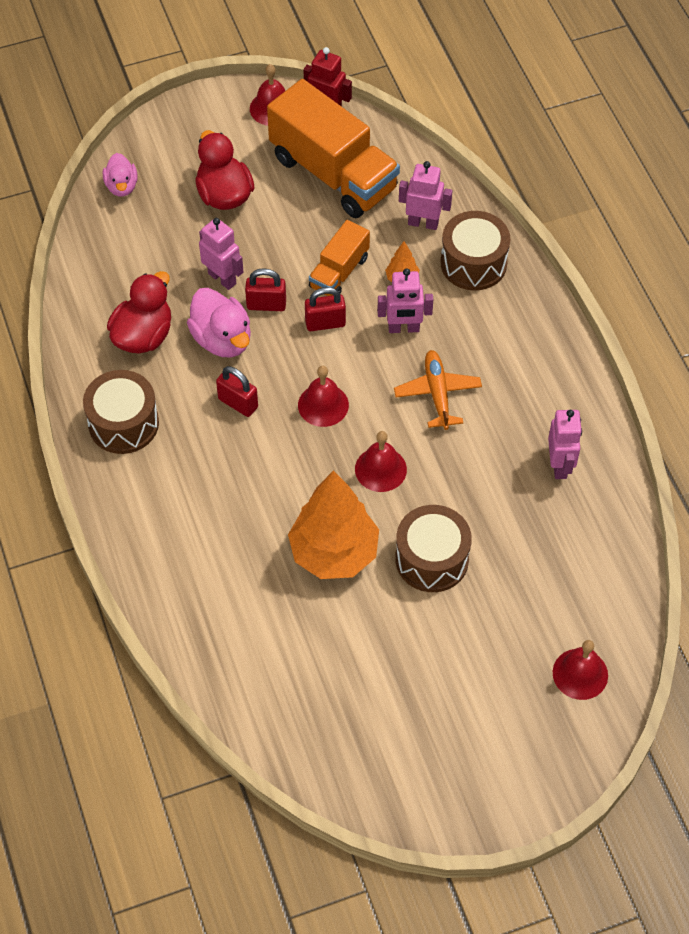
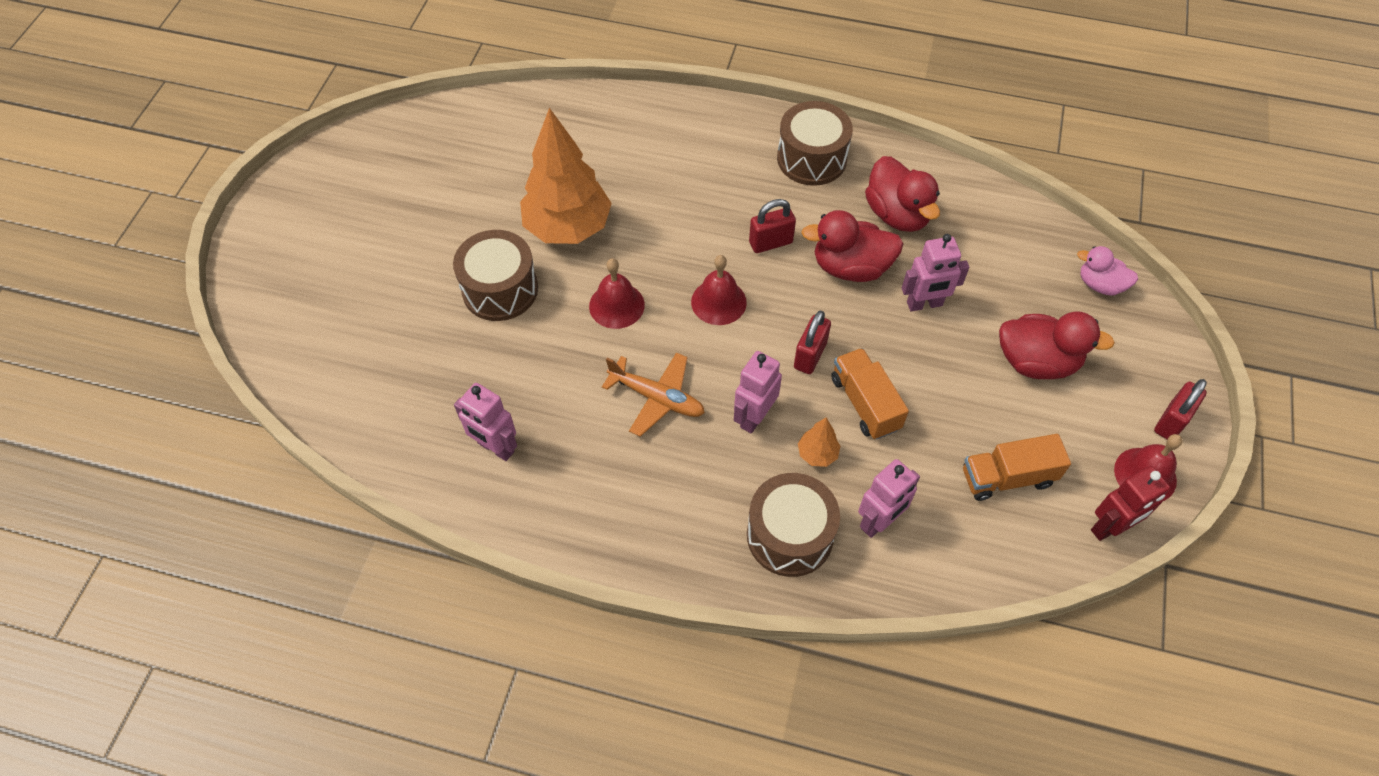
camera: 125 degrees right, 0 degrees up
(222, 339) = (850, 267): pink duck -> red duck
(266, 304) = (867, 321): red padlock -> red padlock (1171, 421)
(333, 173) = (1007, 477): orange truck -> orange truck, size x0.52
(580, 674) = (304, 326): red bell -> none

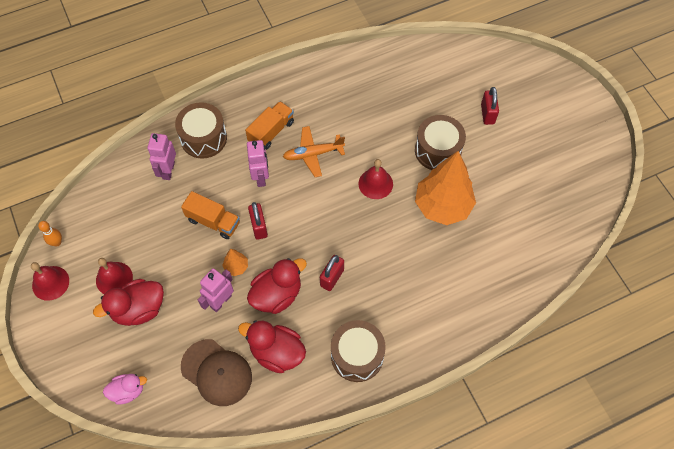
camera: 140 degrees right, 5 degrees up
(495, 448) = (360, 85): pink robot -> none
(718, 302) = (328, 222): red bell -> red bell (114, 278)
(817, 454) = (218, 181): orange tree -> orange tree (236, 267)
(981, 238) = (216, 372): none -> brown cap
(1007, 477) = (120, 233): orange truck -> orange truck (271, 132)
(1110, 527) = (57, 242): red robot -> orange bowling pin
(1171, 421) = (48, 324): red padlock -> red padlock (487, 114)

